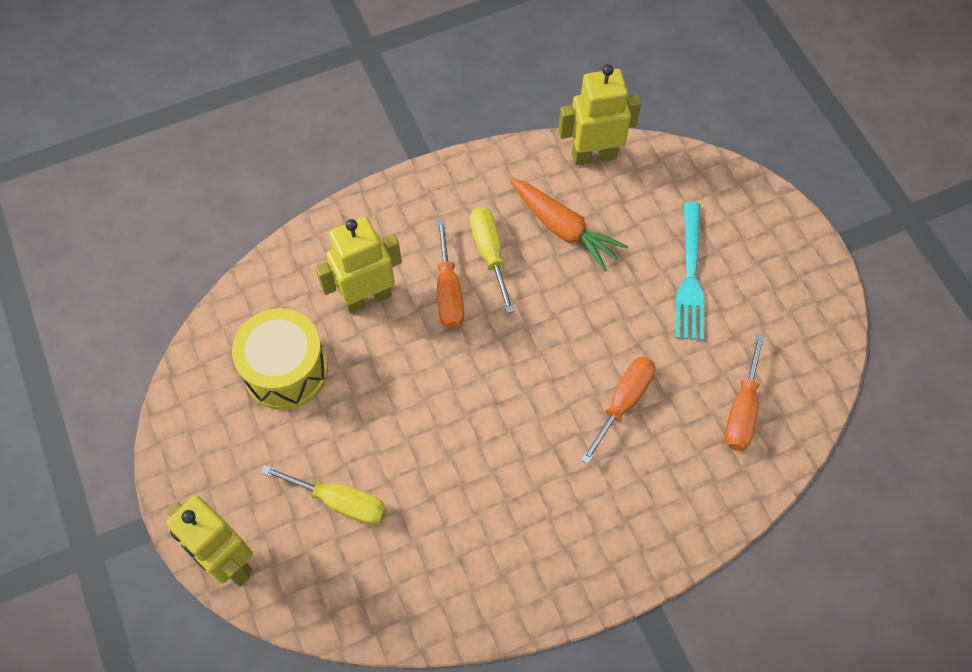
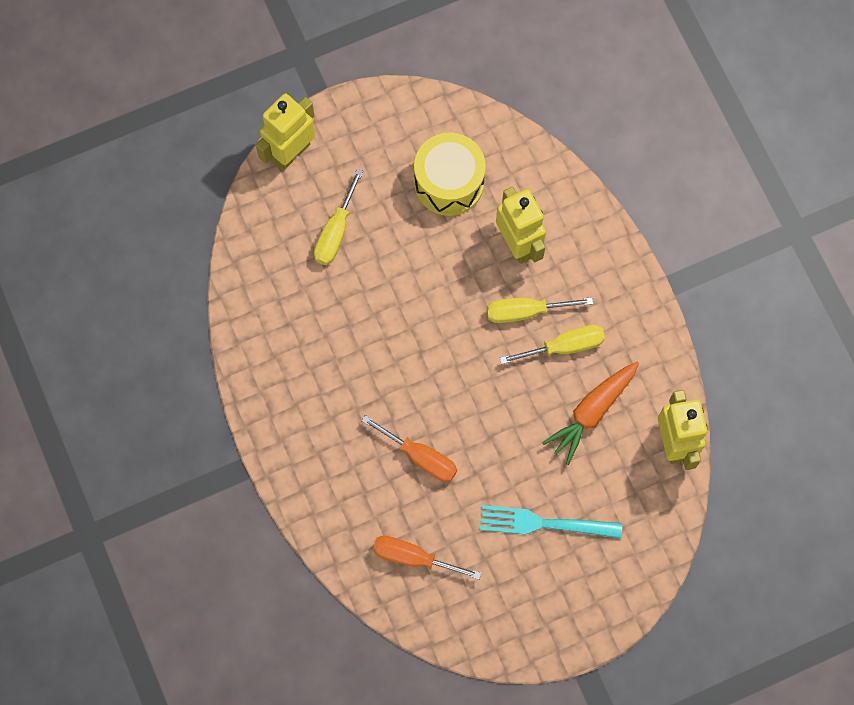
camera: 90 degrees right, 10 degrees up
(448, 292) = (525, 311): orange screwdriver -> yellow screwdriver

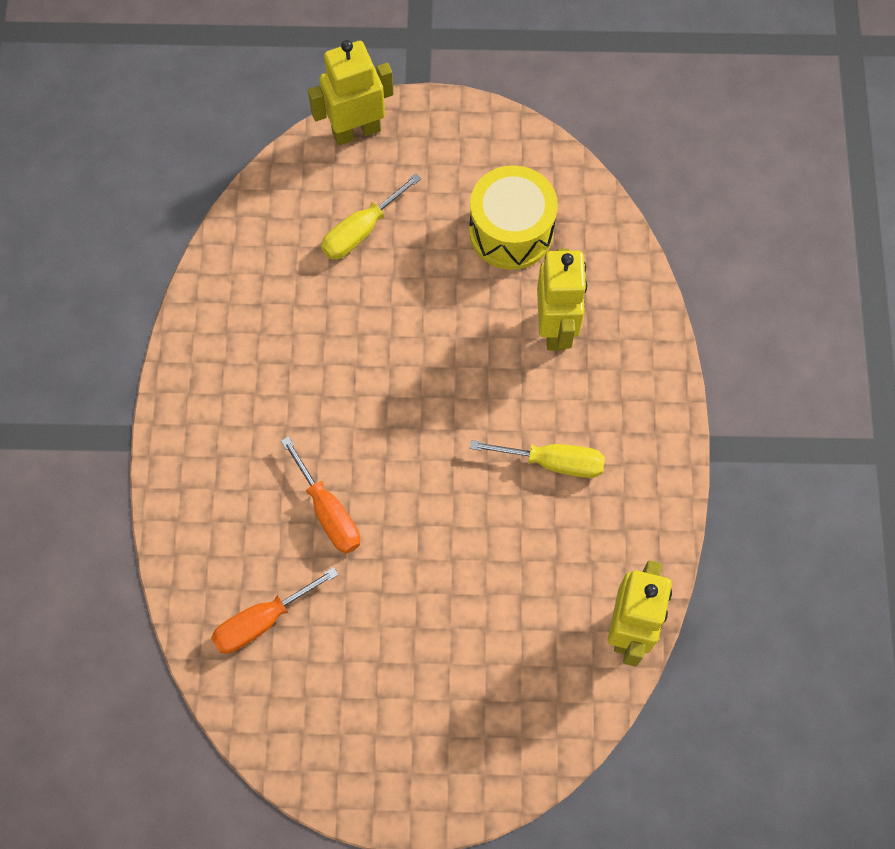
camera: 25 degrees right, 5 degrees down
(413, 557) = (262, 621): orange screwdriver -> orange screwdriver turned 75 degrees counterclockwise
(525, 311) = (527, 404): yellow screwdriver -> none
(544, 523) = (431, 652): turquoise fork -> none
(592, 412) = (549, 550): orange carrot -> none

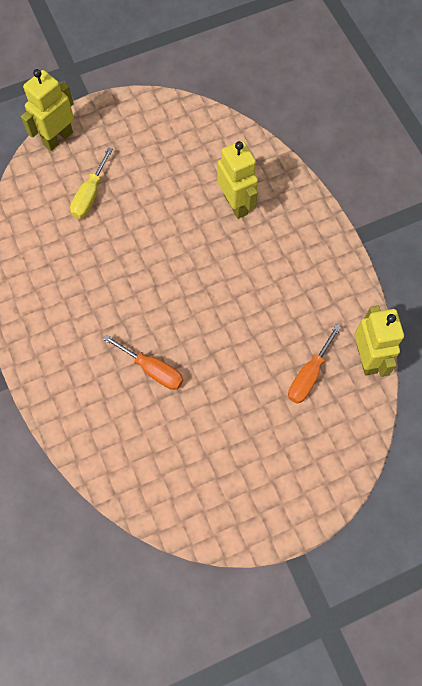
camera: 25 degrees left, 0 degrees up
(262, 621) = (144, 454): orange screwdriver -> orange screwdriver (308, 375)
(511, 231) = (181, 159): yellow drum -> none
(553, 462) = (274, 282): yellow screwdriver -> none

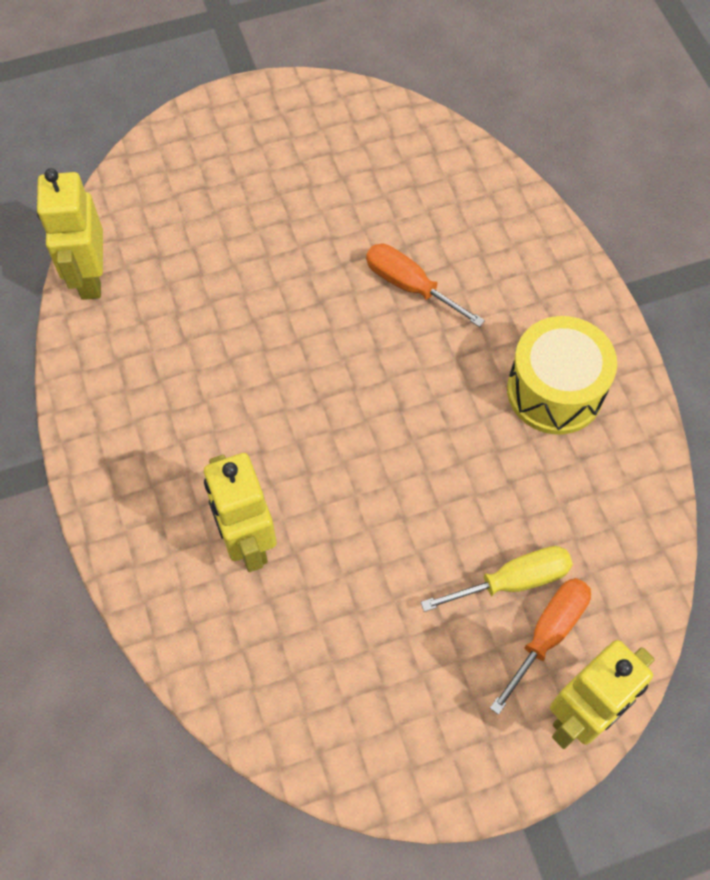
camera: 175 degrees left, 5 degrees down
(60, 304) = (555, 391): none -> yellow drum
(90, 195) = (513, 581): yellow screwdriver -> yellow screwdriver turned 45 degrees clockwise
(308, 375) = (182, 262): orange screwdriver -> orange screwdriver (548, 634)

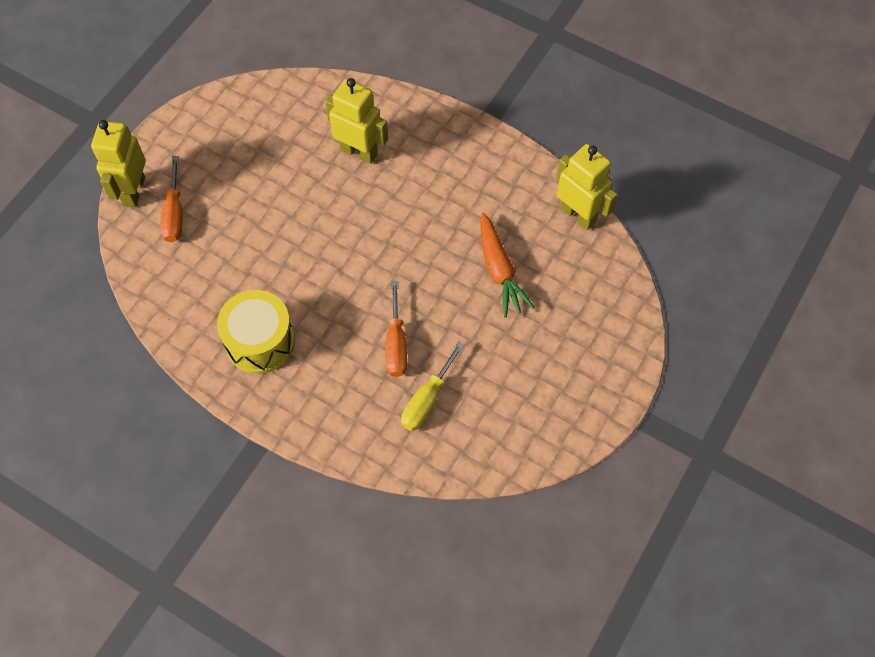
camera: 140 degrees right, 0 degrees up
(232, 281) = (499, 270): none -> orange carrot
(410, 286) = (396, 344): orange screwdriver -> orange screwdriver turned 90 degrees clockwise
(513, 581) = (209, 225): yellow screwdriver -> yellow screwdriver (427, 400)

